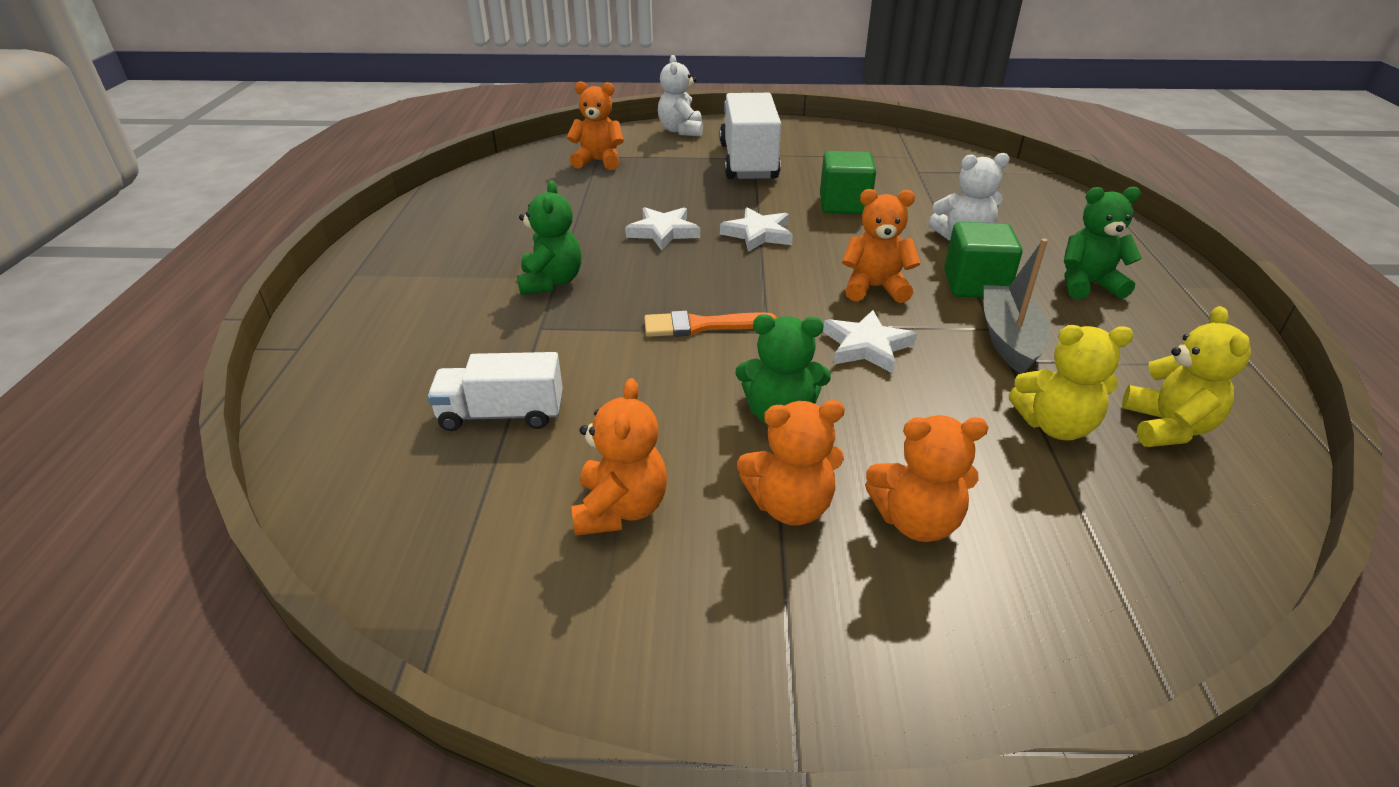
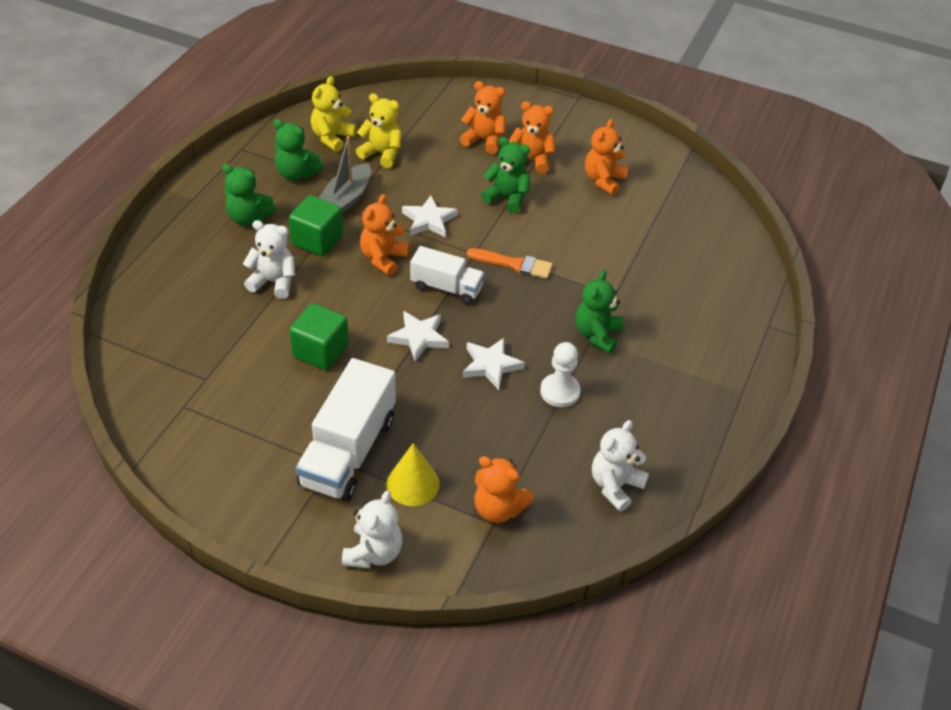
camera: 160 degrees left, 10 degrees up
(497, 189) = (615, 486): none -> white teddy bear
(501, 414) = (648, 241): white truck -> white truck (446, 288)
(576, 230) = (560, 391): none -> white pawn
(679, 159) = (413, 484): none -> yellow cone
(875, 288) = (383, 258): orange teddy bear -> orange teddy bear turned 90 degrees clockwise
(1123, 353) = (296, 173): none -> green teddy bear

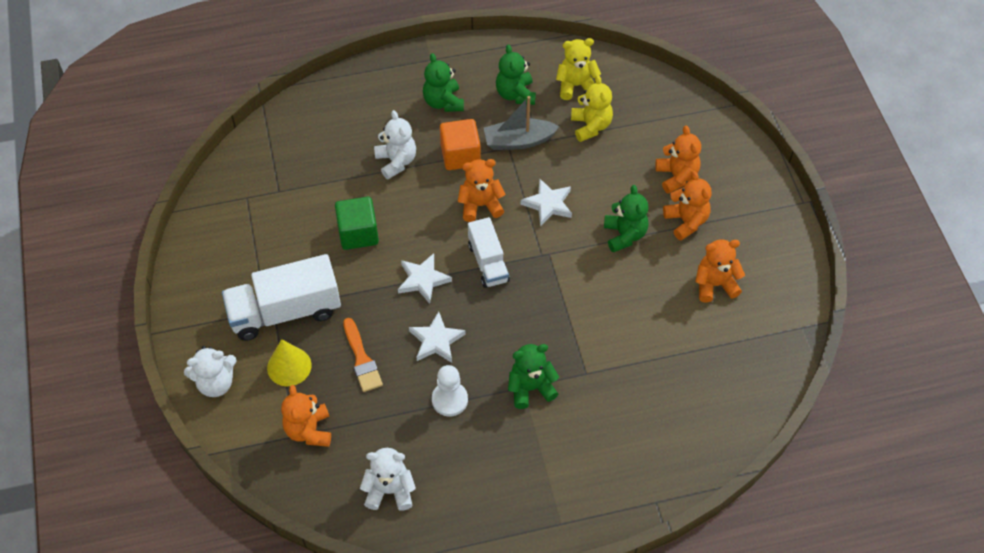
camera: 55 degrees right, 10 degrees up
(317, 240) = (460, 155): green cube -> orange cube
(514, 264) = (554, 287): orange brush -> orange brush (362, 359)

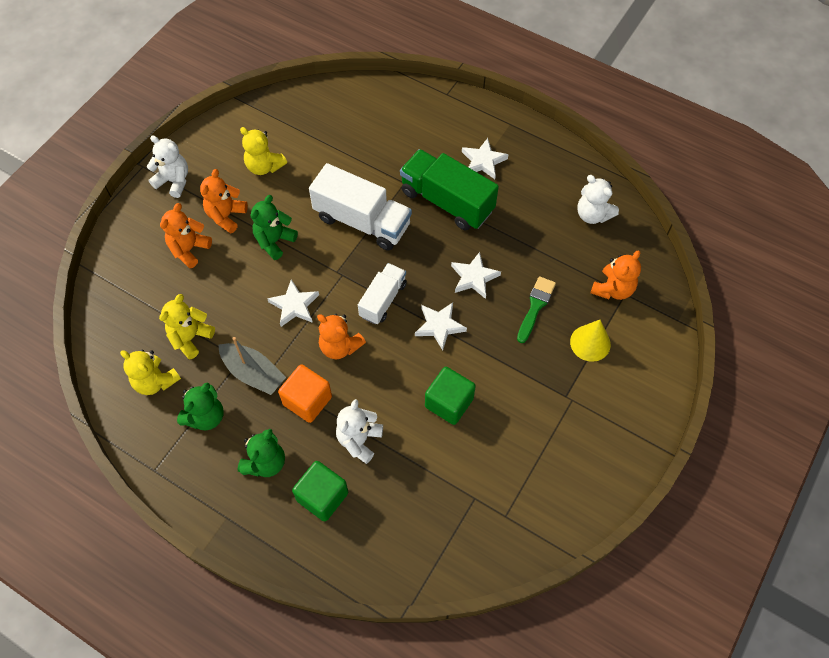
camera: 135 degrees left, 5 degrees up
(216, 383) = (652, 374): white teddy bear -> white teddy bear (174, 181)
(285, 311) = (558, 386): white truck -> white truck (362, 221)
(362, 359) = (535, 306): orange brush -> green brush
(383, 114) = (322, 496): none -> green cube
(449, 400) = (504, 235): white pawn -> none
(530, 388) = (447, 201): green teddy bear -> green truck
(542, 457) = (483, 161): none -> white star
(715, 284) = (264, 166): orange teddy bear -> yellow teddy bear

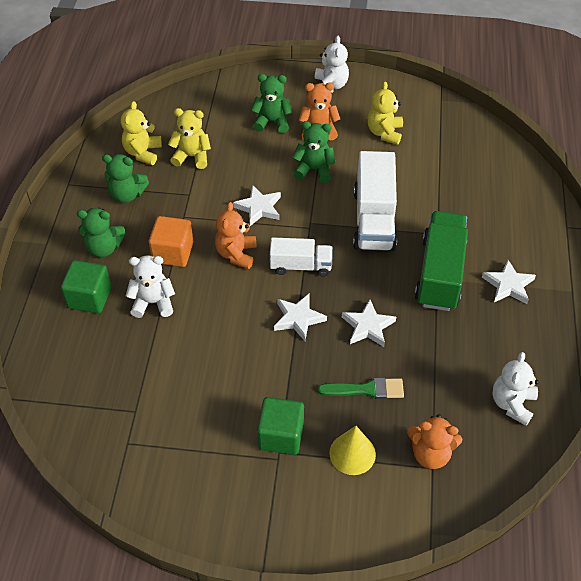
camera: 65 degrees right, 10 degrees down
(189, 249) = (272, 122): orange teddy bear -> green teddy bear
(253, 373) = (180, 207): grey boat -> none
(449, 403) = (222, 355): green cube -> green cube (281, 435)

